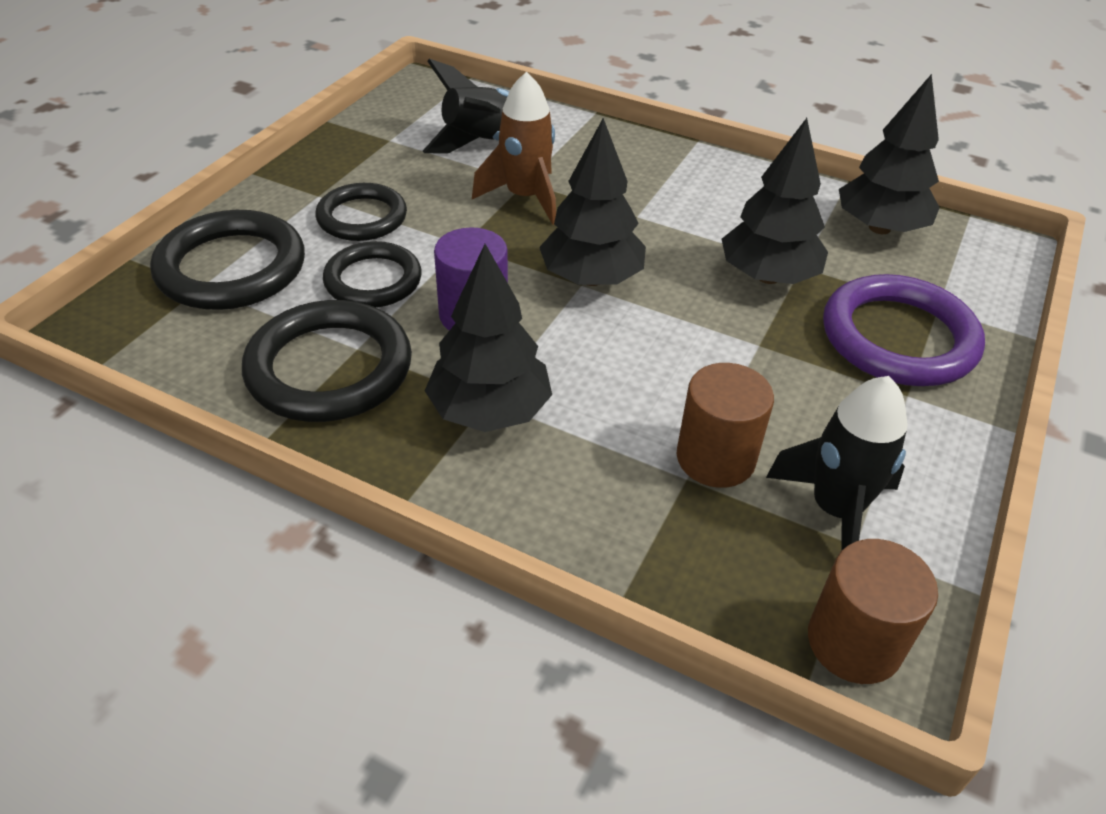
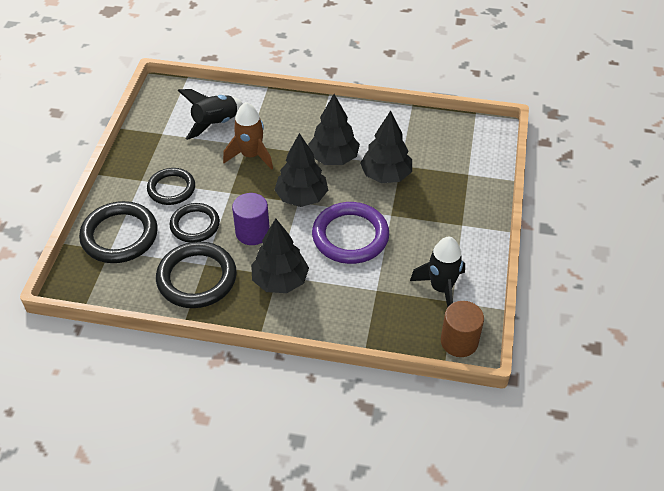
camera: 15 degrees left, 5 degrees up
(715, 458) = (386, 277): brown cylinder -> none
(879, 228) = (433, 132): black tree -> black tree (333, 158)
(898, 338) = (453, 195): purple ring -> purple ring (350, 236)

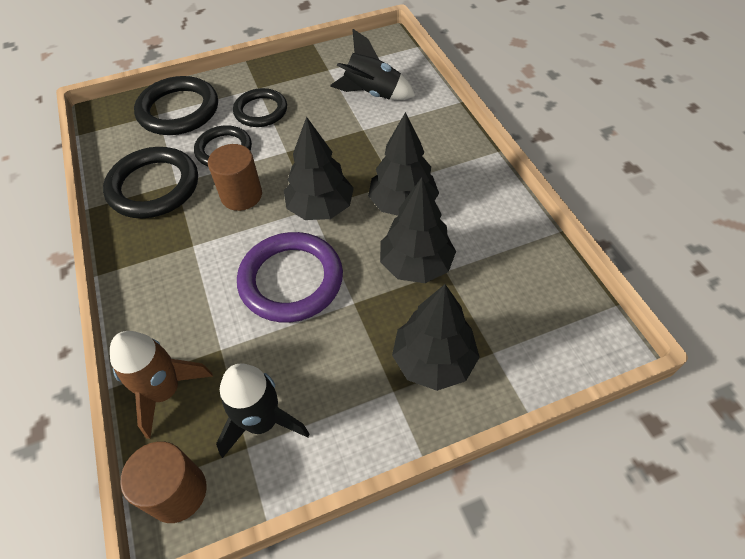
camera: 60 degrees right, 5 degrees up
(251, 155) = (350, 139): brown rocket -> brown rocket (165, 391)
(252, 232) = (241, 195): purple cylinder -> brown cylinder
(280, 281) = (185, 252): black tree -> black tree (433, 361)

